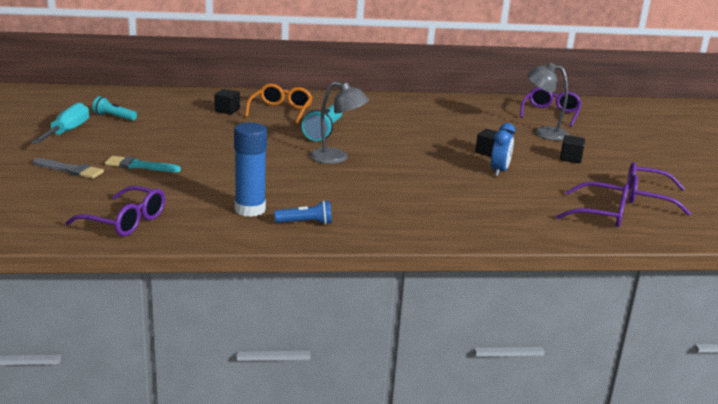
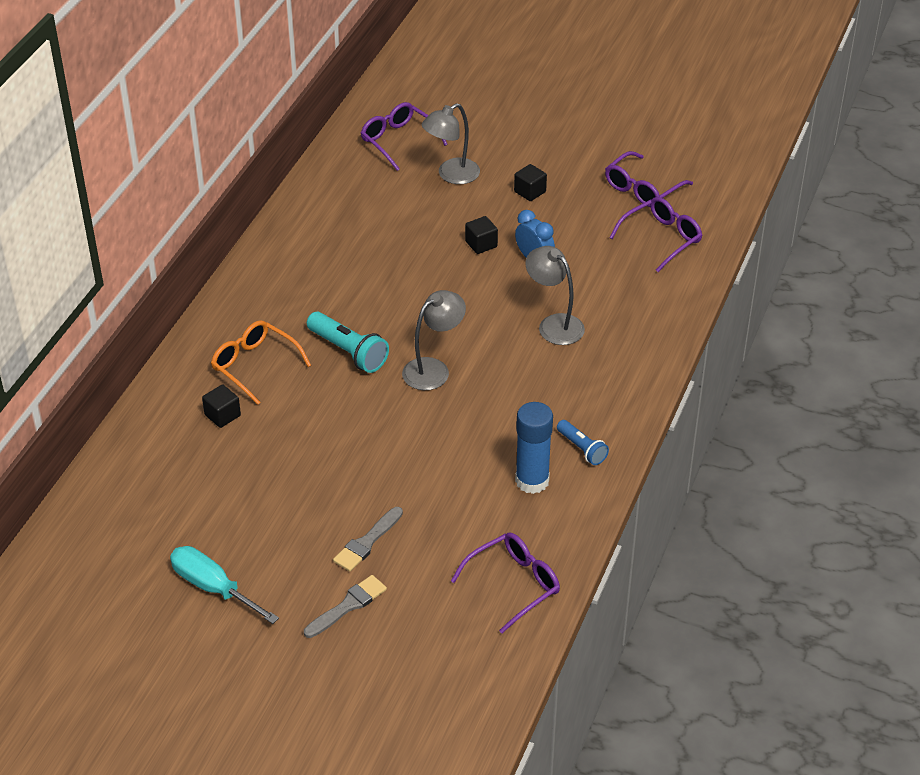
camera: 60 degrees left, 20 degrees up
(114, 117) = (183, 531): turquoise flashlight -> none
(139, 166) = (367, 542): turquoise brush -> grey brush
(305, 223) = (582, 449): blue flashlight -> blue flashlight turned 120 degrees clockwise
(437, 189) = (554, 324): none -> grey lamp

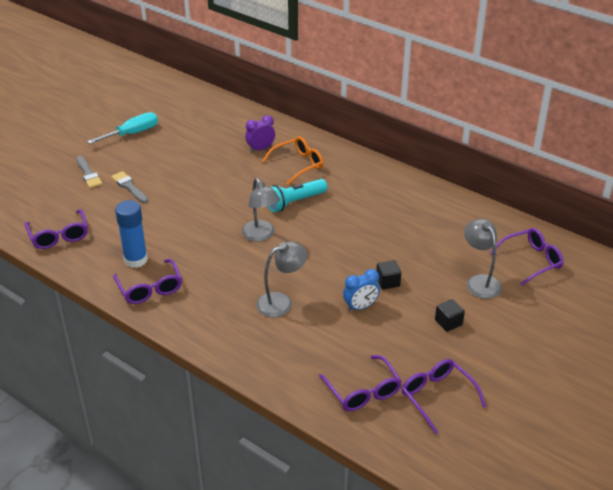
camera: 105 degrees right, 5 degrees down
(222, 415) = (260, 149): black cube -> purple clock
(582, 449) = (150, 289): blue flashlight -> purple glasses

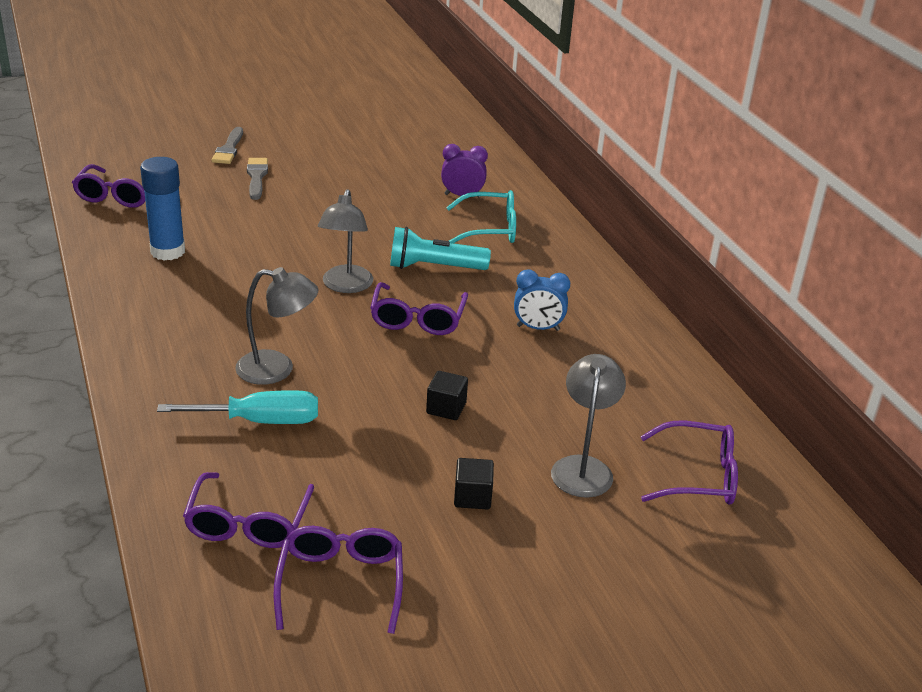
camera: 30 degrees right, 5 degrees down
(132, 133) = (328, 127): turquoise screwdriver -> turquoise screwdriver (260, 421)
(150, 289) = (144, 287): purple glasses -> purple glasses (417, 319)
(298, 165) = (490, 229): orange glasses -> turquoise glasses
(360, 307) = (372, 421): blue clock -> blue clock (538, 328)

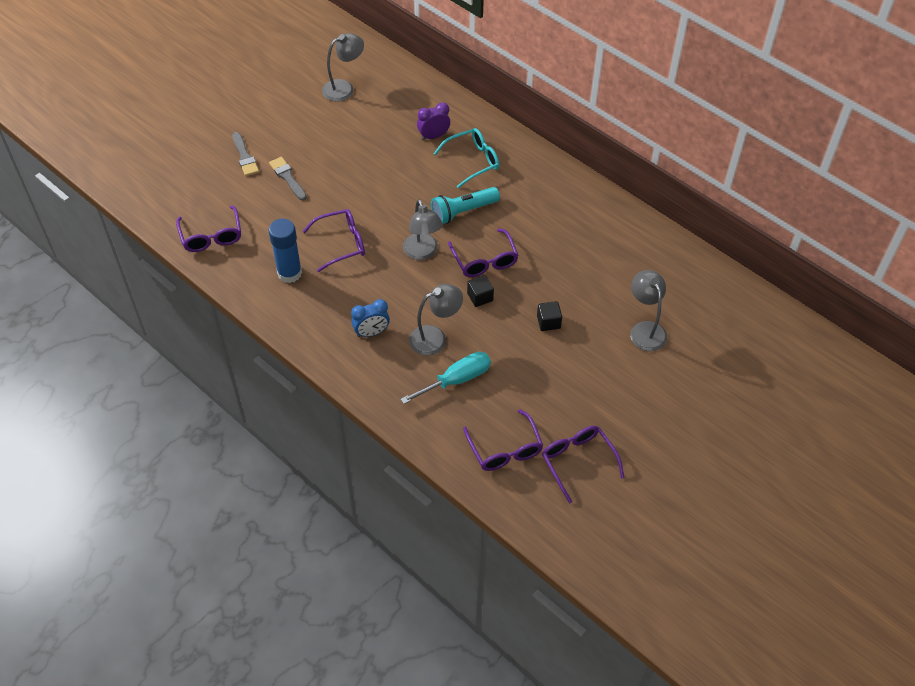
camera: 25 degrees left, 20 degrees up
(397, 131) = (344, 88): none -> grey lamp
(472, 497) = (603, 376): black cube -> black cube (480, 297)
(538, 328) = (557, 236): blue clock -> blue clock (371, 332)
(699, 476) = (705, 307): purple glasses -> purple glasses (341, 243)

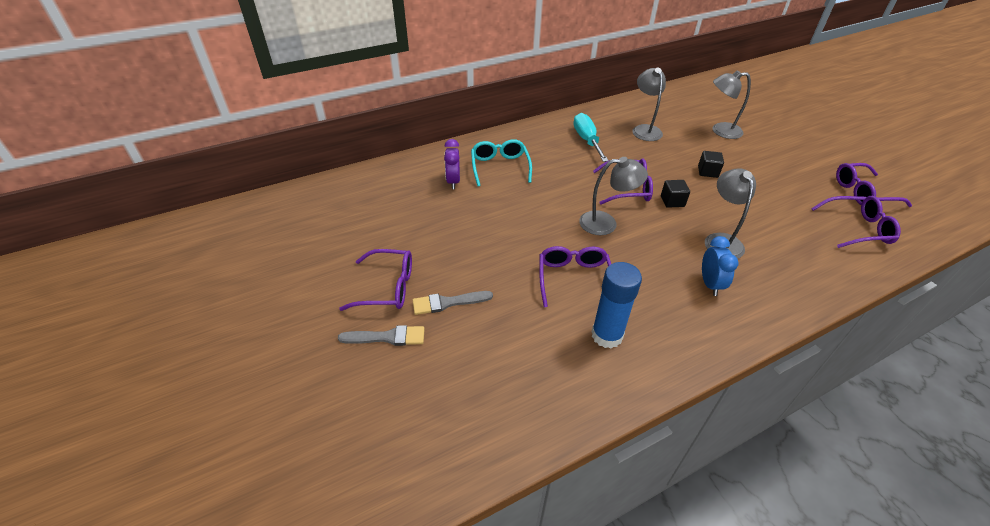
camera: 70 degrees left, 10 degrees down
(211, 236) = (515, 407): purple glasses -> purple glasses (388, 287)
(344, 88) = (338, 225): grey lamp -> grey lamp (644, 129)
(456, 380) = (775, 239): turquoise screwdriver -> turquoise screwdriver (587, 140)
(463, 212) = (562, 187): turquoise flashlight -> none

